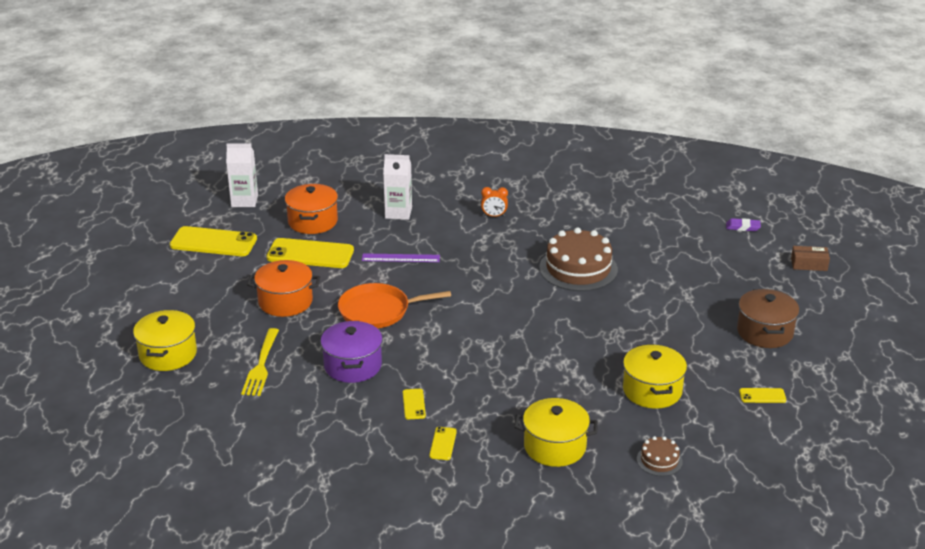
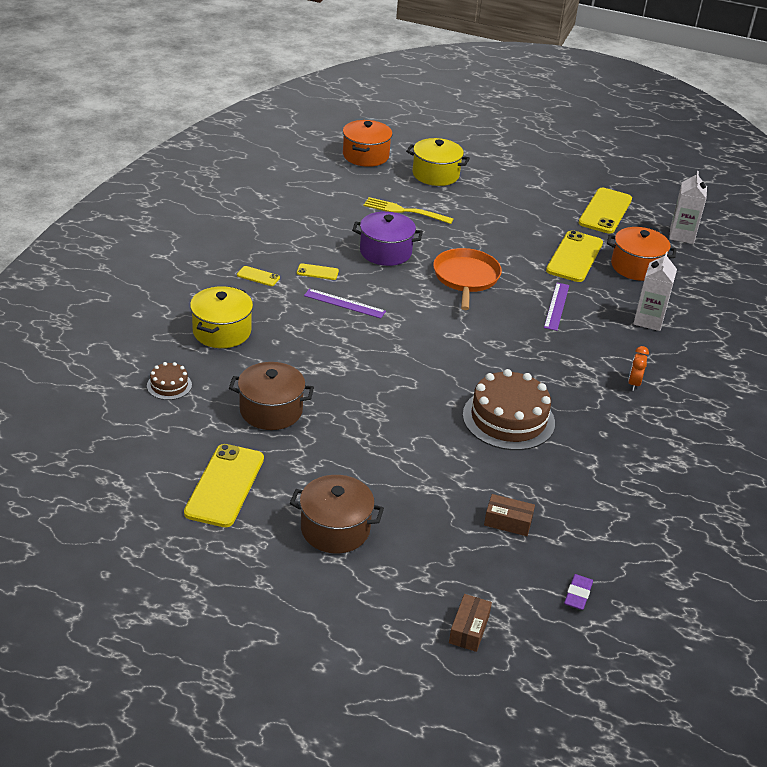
camera: 100 degrees right, 5 degrees up
(285, 302) = (495, 234): orange pot -> orange pot (365, 156)
(461, 377) = (344, 303): none -> purple ruler
(652, 390) = (271, 410): yellow pot -> brown pot
(696, 259) = (508, 522): none -> brown box
(762, 396) = (225, 485): yellow phone -> yellow phone, size x2.15

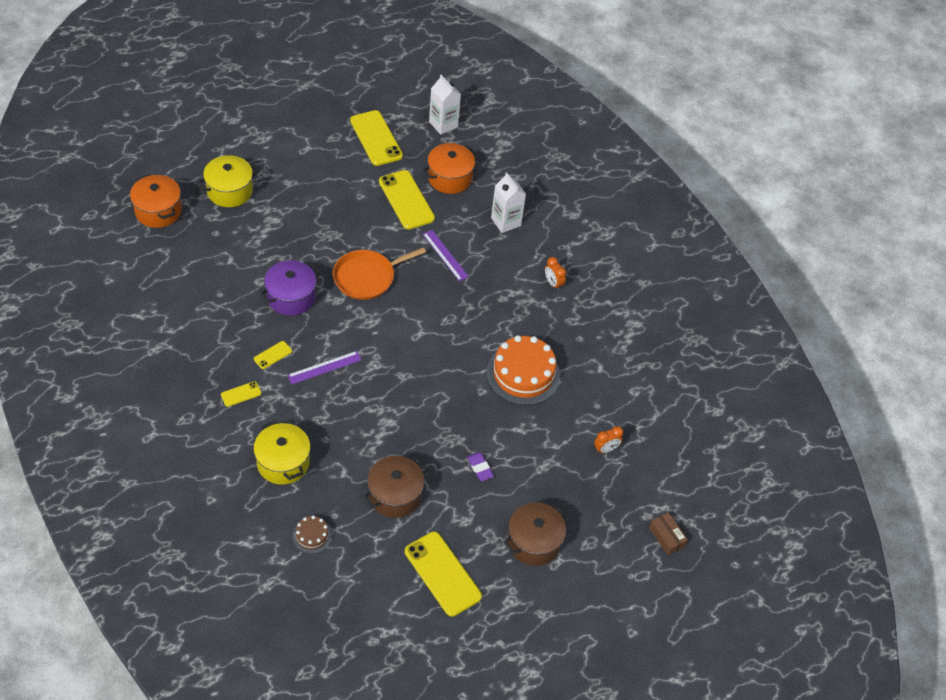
camera: 50 degrees left, 15 degrees up
(404, 211) = (254, 246): yellow fork -> none
(466, 278) = (367, 277): orange pan -> orange pan turned 75 degrees counterclockwise
(508, 419) = (523, 374): brown cake -> orange cake
(508, 522) = (605, 449): brown box -> orange clock
(578, 594) = (686, 464): purple eraser -> purple eraser (480, 468)

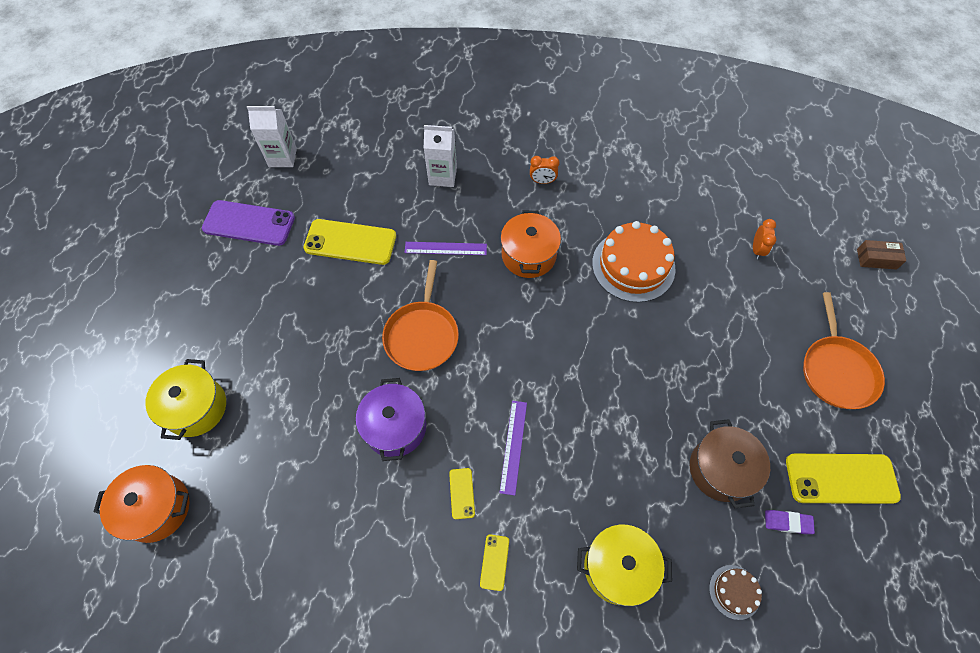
camera: 50 degrees left, 10 degrees up
(376, 138) = (249, 223): yellow phone -> purple phone
(449, 178) = (353, 190): orange pot -> orange pot (528, 255)
(480, 468) = (725, 368): purple eraser -> purple eraser (787, 522)
(534, 542) = (837, 370): brown pot -> orange pan

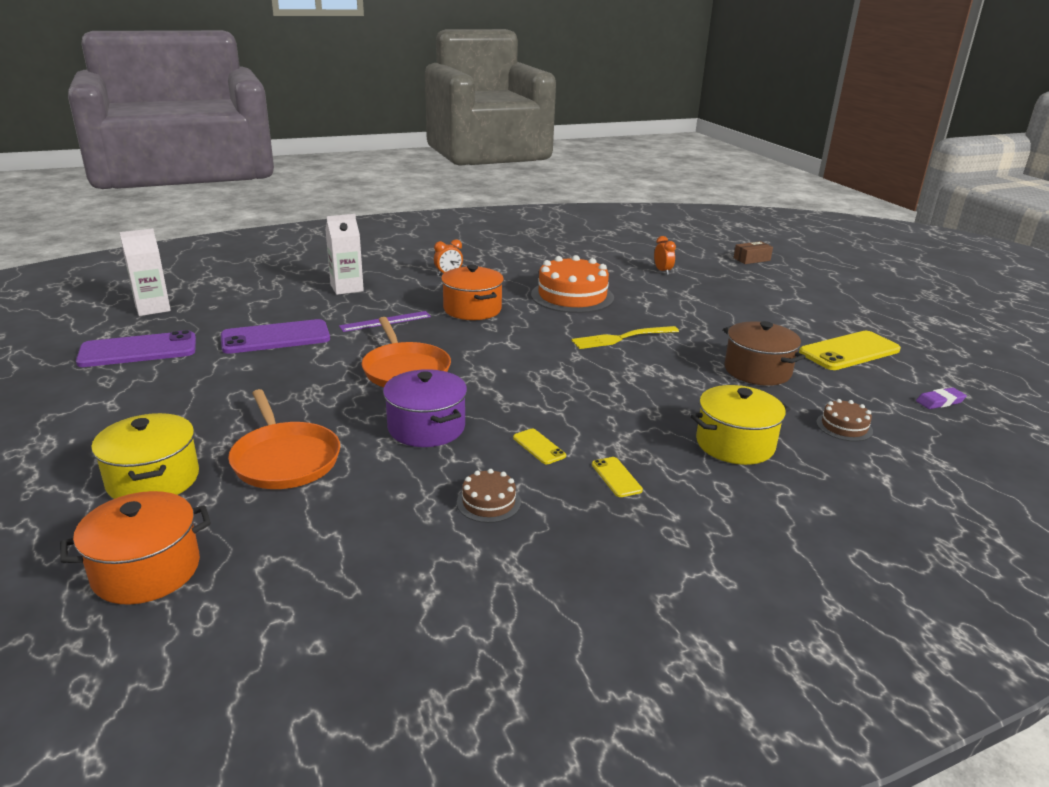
camera: 30 degrees left, 35 degrees down
(350, 242) = (275, 338): yellow phone -> purple phone
(387, 545) = (488, 502): none -> brown cake
(513, 446) = (563, 407): purple ruler -> none
(631, 360) = (622, 338): none -> yellow fork
(787, 522) = (839, 381): purple eraser -> purple eraser (940, 401)
(837, 370) = (784, 307): orange pan -> orange pan (285, 459)

